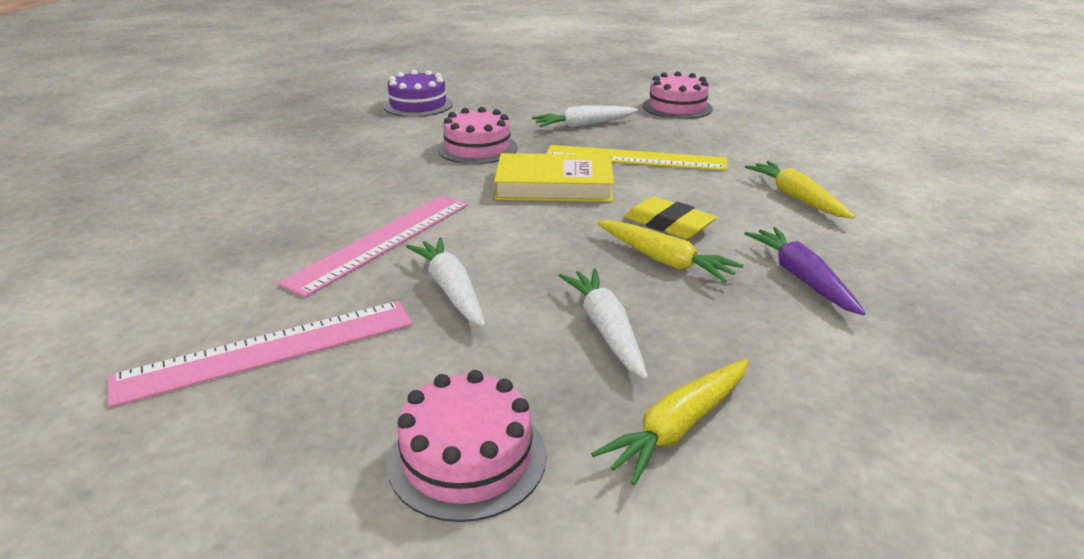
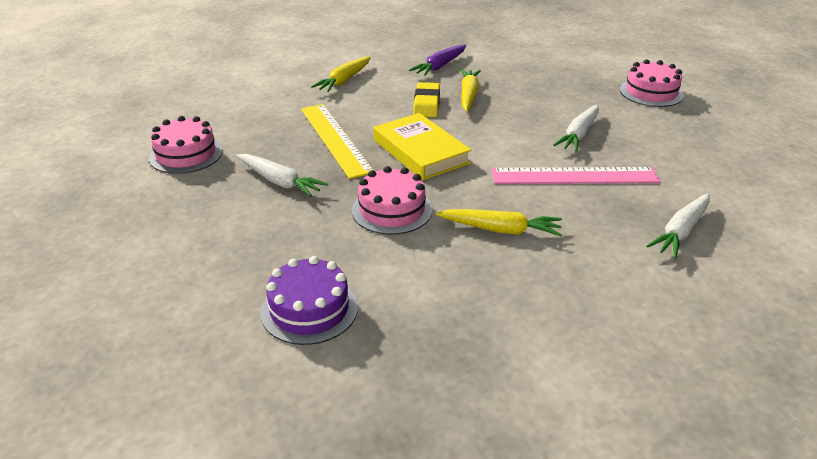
camera: 125 degrees left, 5 degrees up
(268, 350) = (691, 155): pink ruler -> none
(606, 329) = (545, 92): white carrot -> white carrot (681, 232)
(678, 427) = (576, 67): yellow carrot -> yellow carrot (500, 230)

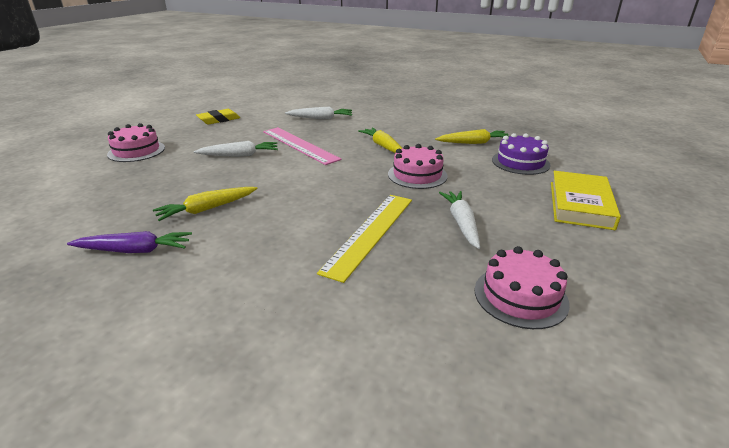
camera: 130 degrees left, 5 degrees down
(344, 80) = (235, 296): yellow carrot -> yellow carrot (473, 143)
(420, 152) = (336, 192): yellow book -> yellow book (580, 204)
(427, 104) = (247, 221): yellow eraser -> yellow eraser (219, 120)

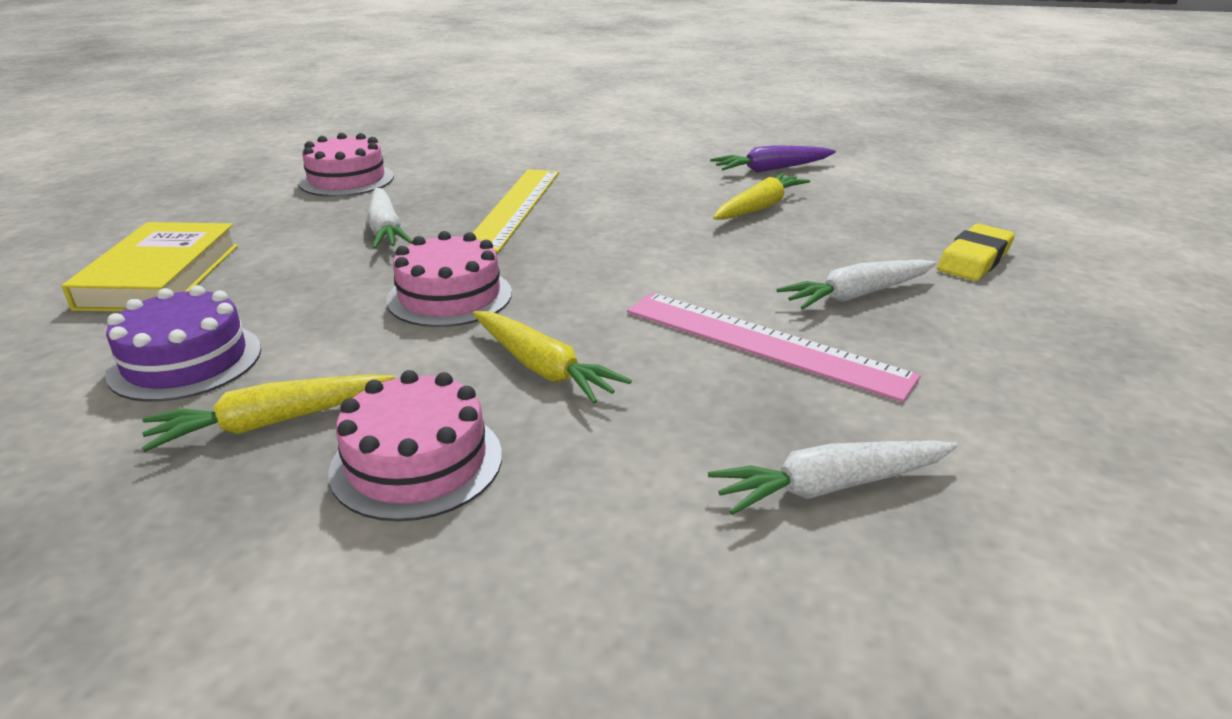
camera: 165 degrees right, 0 degrees up
(136, 151) = (1082, 278): pink cake -> pink cake (417, 462)
(219, 120) = (1145, 417): yellow eraser -> yellow eraser (974, 260)

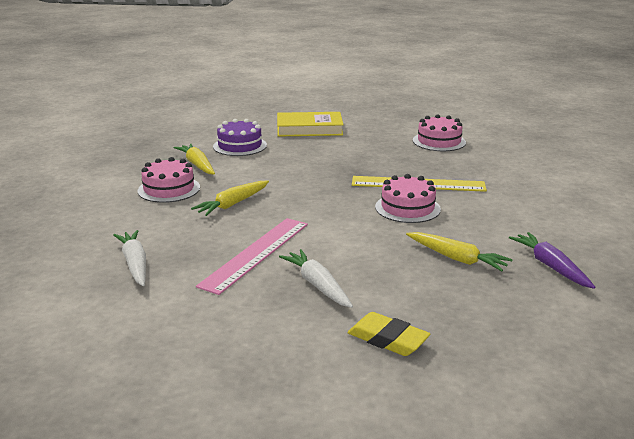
camera: 85 degrees right, 5 degrees down
(385, 229) = (373, 159): white carrot -> none
(449, 296) = (299, 180): pink cake -> pink cake (407, 208)

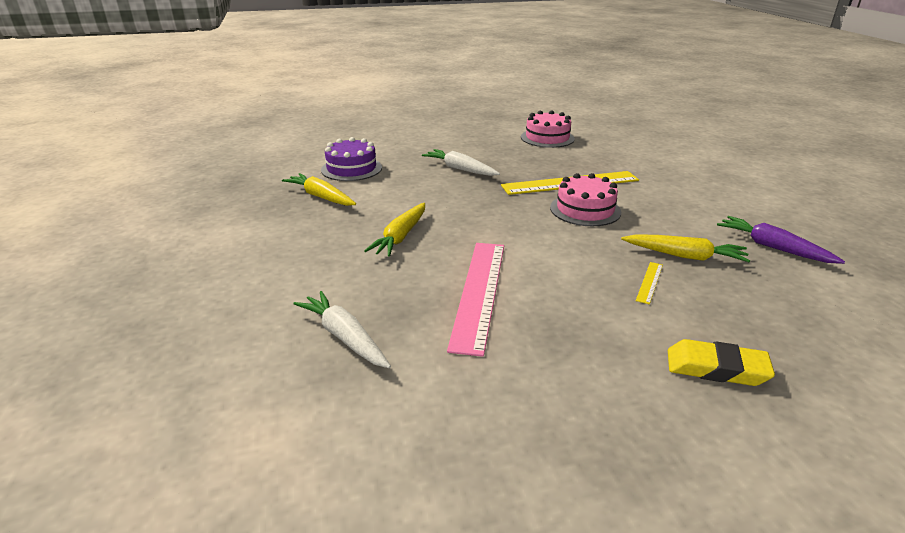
camera: 20 degrees left, 5 degrees up
(169, 189) = (310, 231): pink cake -> none
(309, 129) = (410, 141): yellow book -> none
(317, 285) = (581, 317): white carrot -> white carrot (460, 169)
(402, 272) = (649, 282): none -> yellow ruler

